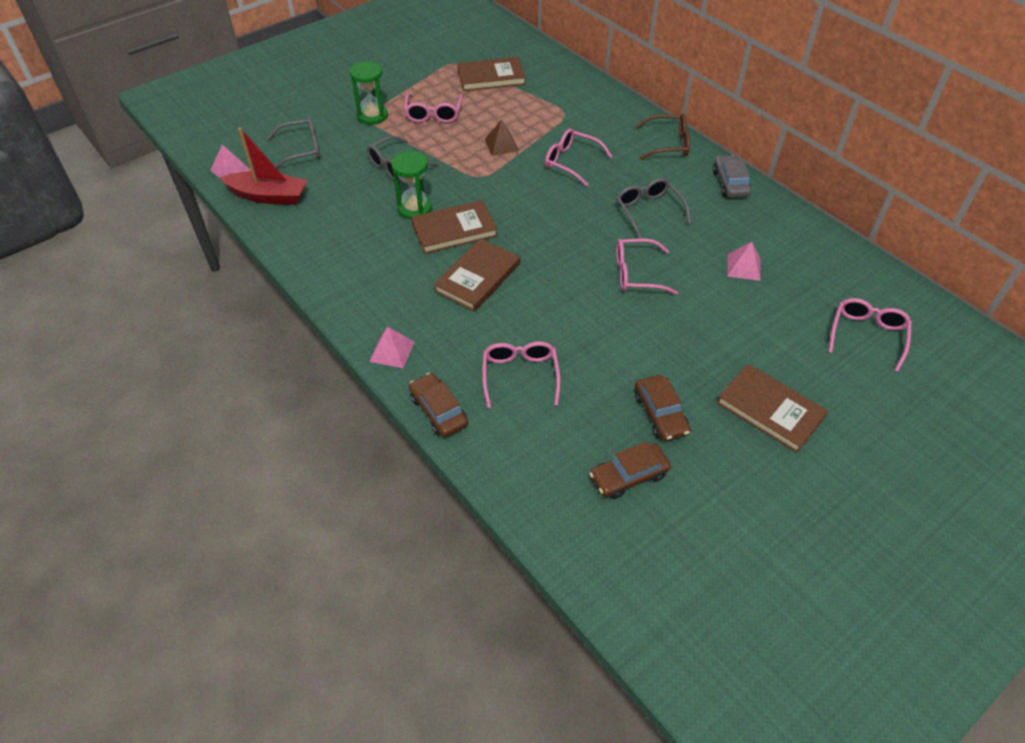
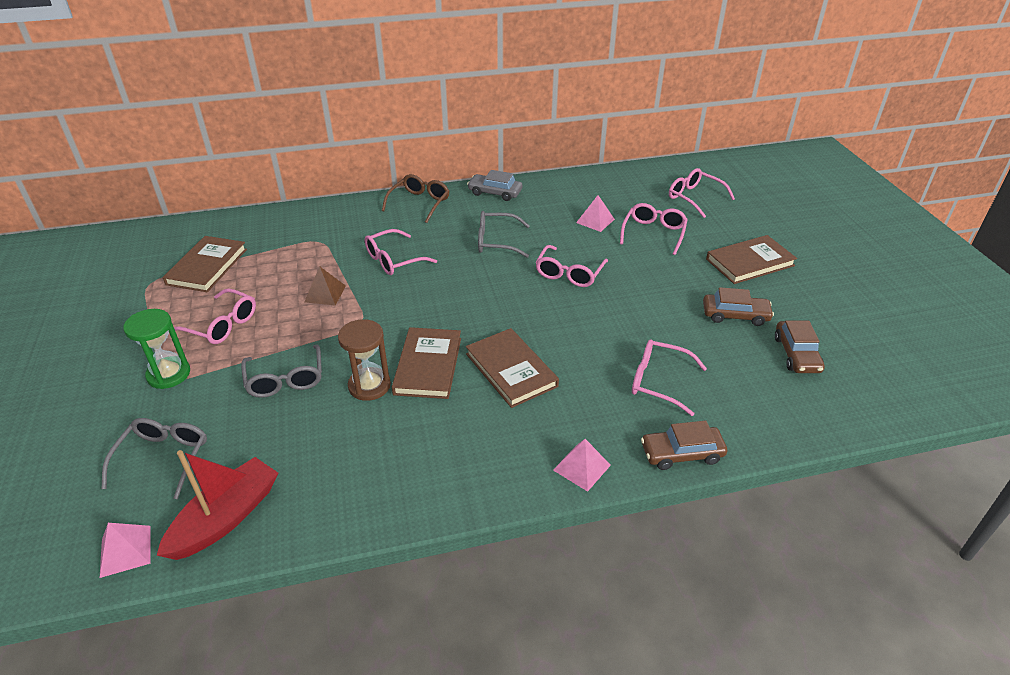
camera: 65 degrees left, 10 degrees down
(414, 208) = (369, 386): green hourglass -> brown hourglass
(759, 317) = (653, 233): none -> pink glasses

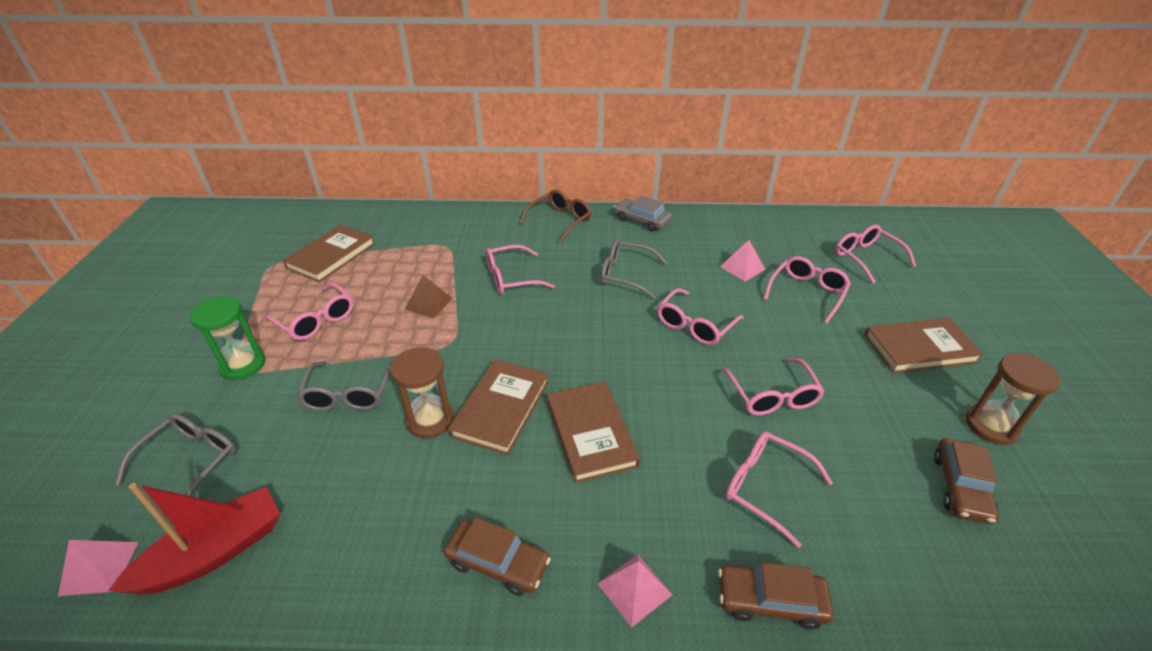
camera: 15 degrees right, 0 degrees up
(646, 317) = (772, 396): none -> pink glasses
(735, 315) = (886, 415): brown car -> brown car (498, 562)
(810, 309) = (991, 426): none -> brown hourglass

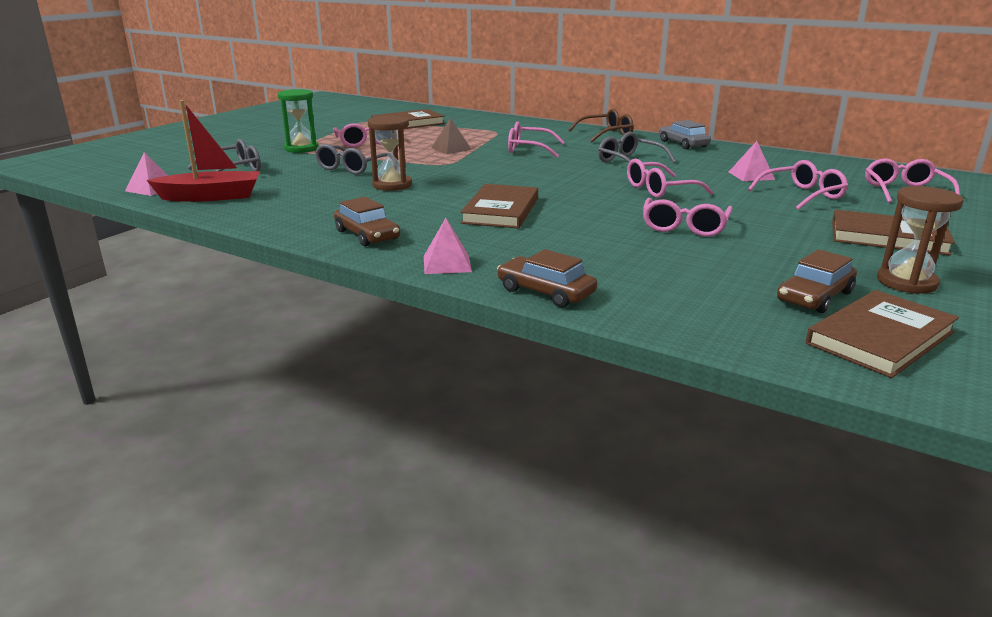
camera: 30 degrees right, 15 degrees down
(501, 408) = (447, 190): brown book -> brown book (880, 338)
(765, 487) = (614, 256): pink glasses -> none

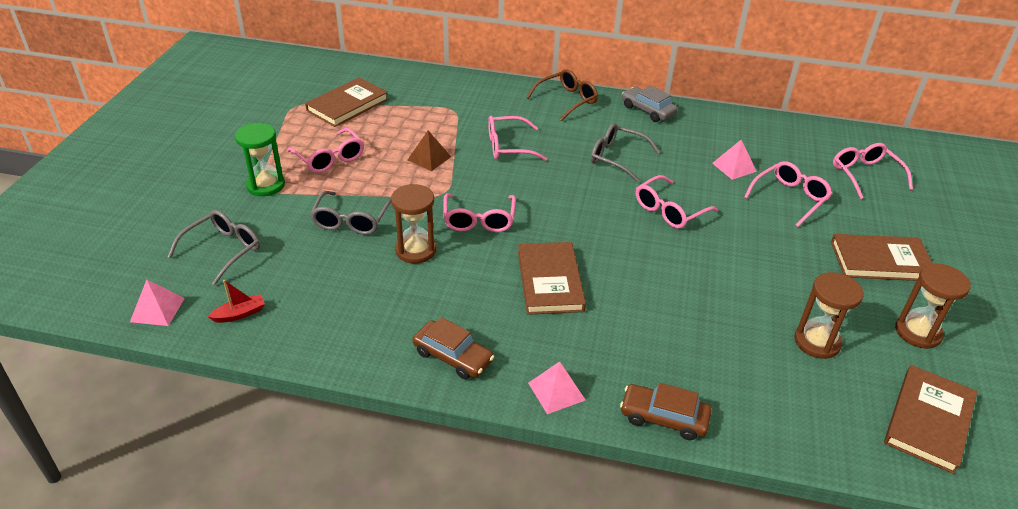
camera: 20 degrees left, 15 degrees up
(211, 197) = (239, 314): red boat -> red boat, size x0.48
(684, 227) = (721, 278): pink glasses -> pink glasses (479, 220)
(768, 273) = (817, 342): none -> brown hourglass
(814, 296) = (864, 371): brown car -> none

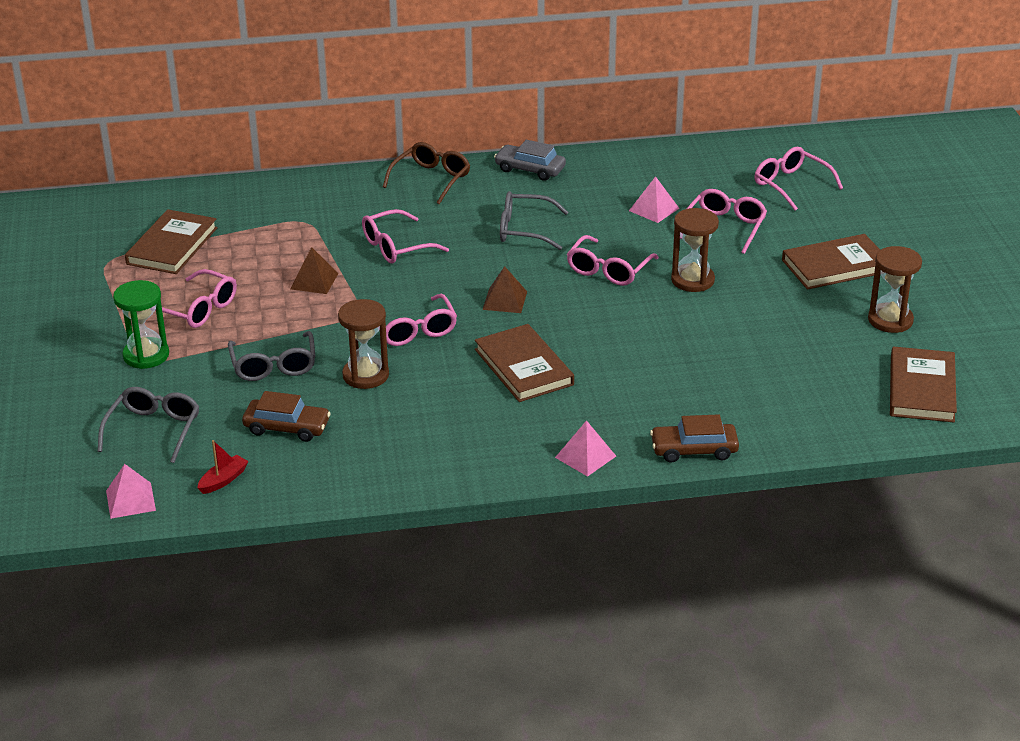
camera: 20 degrees left, 5 degrees down
(453, 356) = (469, 456): brown car -> brown car (287, 427)
(568, 214) = (504, 300): none -> brown pyramid
(817, 342) = (803, 352): brown hourglass -> brown hourglass (692, 280)

